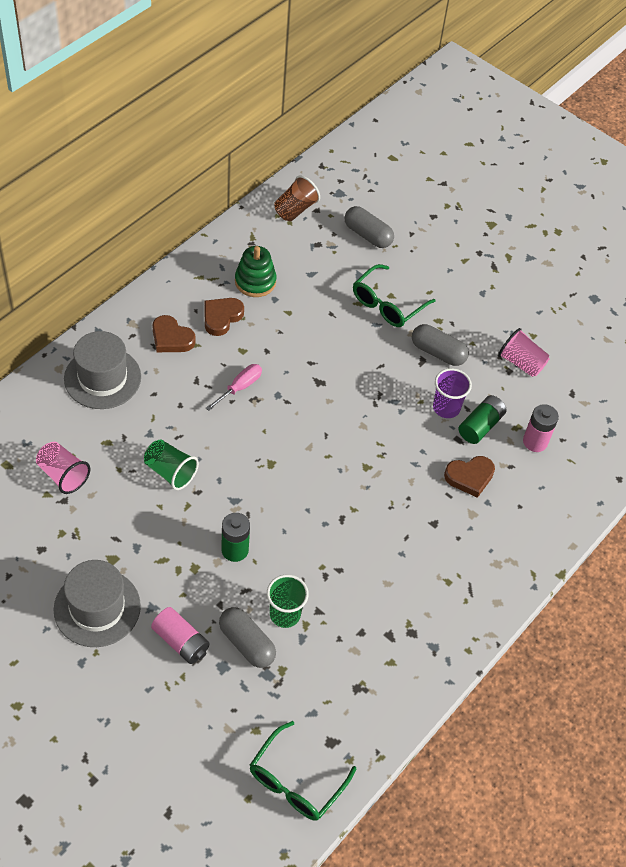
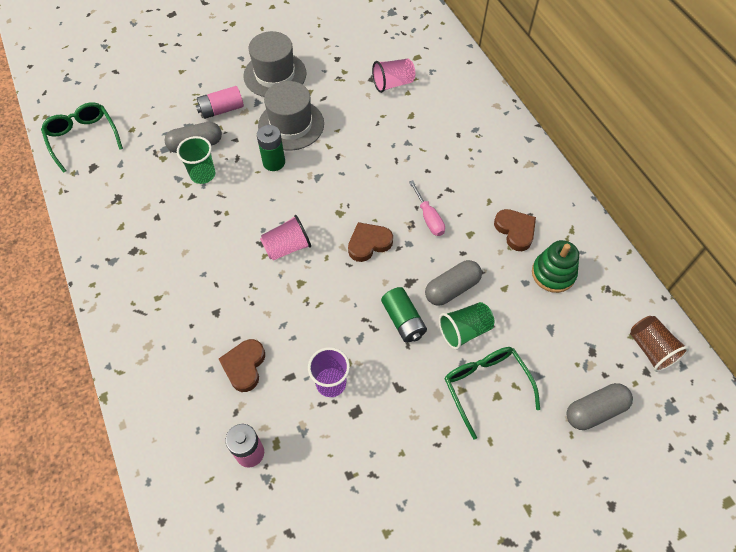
camera: 120 degrees right, 5 degrees up
(102, 378) = (476, 129): grey hat -> grey hat (291, 125)
(170, 472) = (364, 145): green cup -> green cup (464, 331)
(171, 338) = (503, 186): brown heart -> brown heart (369, 243)
(438, 352) = (402, 409): grey capsule -> grey capsule (452, 289)
(480, 426) = (295, 406): green battery -> green battery (403, 320)
(521, 363) = (354, 495): pink cup -> pink cup (287, 247)

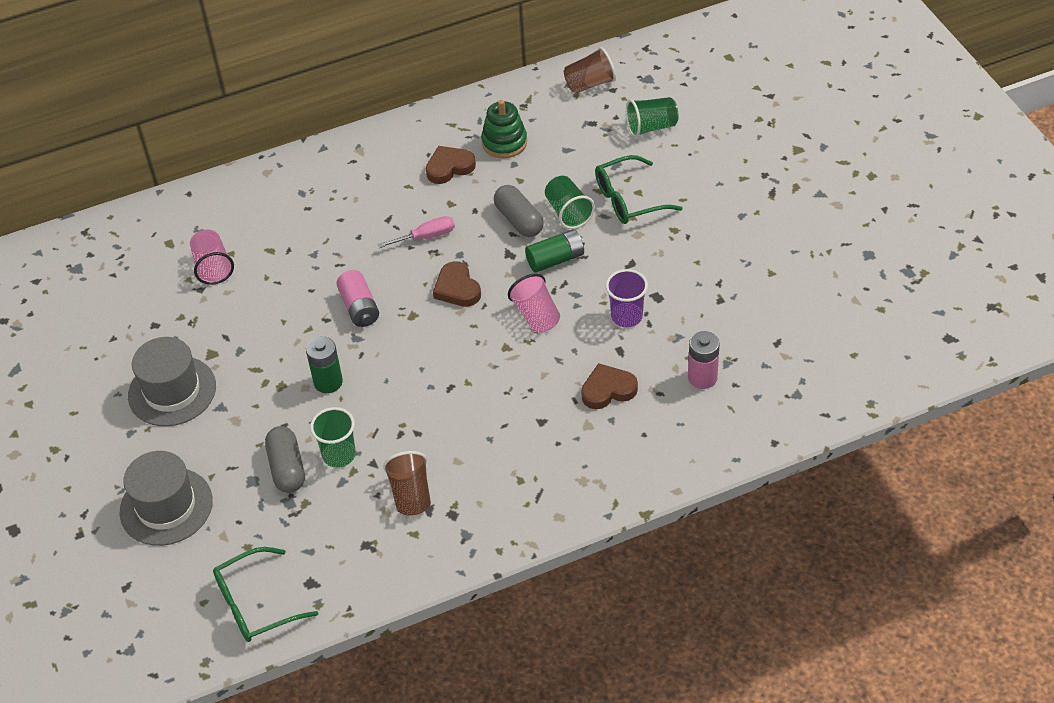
camera: 85 degrees left, 10 degrees down
(157, 222) = (411, 494): none -> brown cup
(221, 110) = (228, 445): pink battery -> pink battery (359, 307)
(244, 366) = (608, 390): brown heart -> brown heart turned 150 degrees clockwise
(287, 247) = (457, 361): pink cup -> pink cup (536, 315)
(291, 125) = (267, 368): grey hat -> grey hat (166, 506)
(595, 410) = (651, 127): grey capsule -> green cup

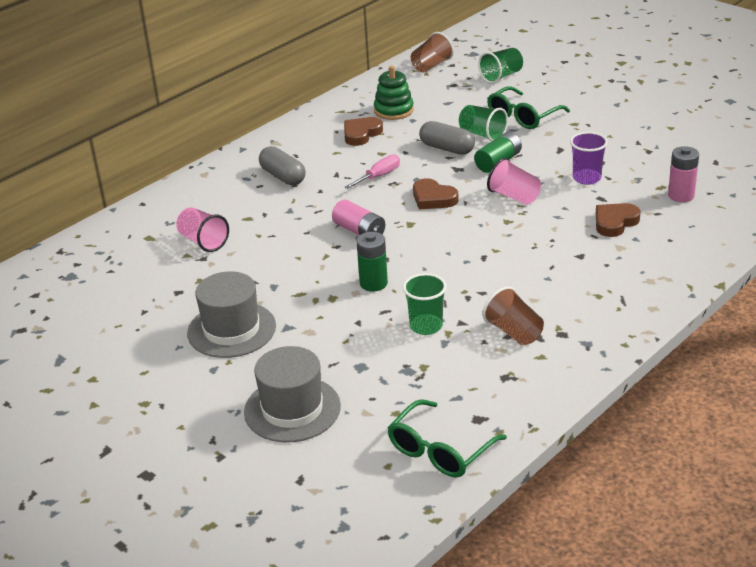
camera: 25 degrees left, 15 degrees down
(287, 468) = (386, 348): grey capsule -> grey capsule (283, 176)

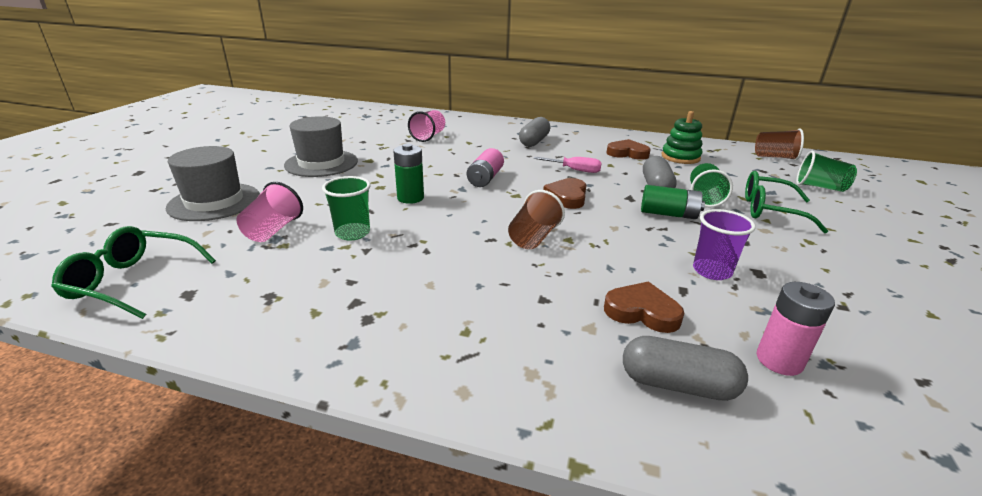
camera: 60 degrees right, 5 degrees down
(514, 196) = (617, 234): pink cup -> pink cup (273, 230)
(514, 332) = (359, 284): brown cup -> brown cup (533, 238)
(682, 235) = (677, 385): none -> grey capsule

